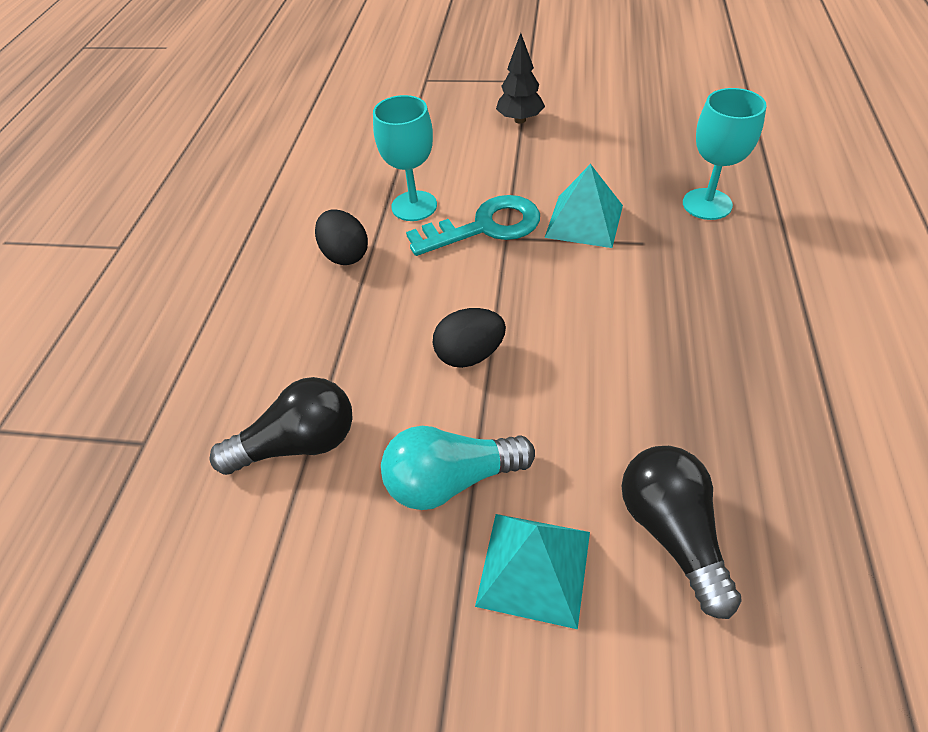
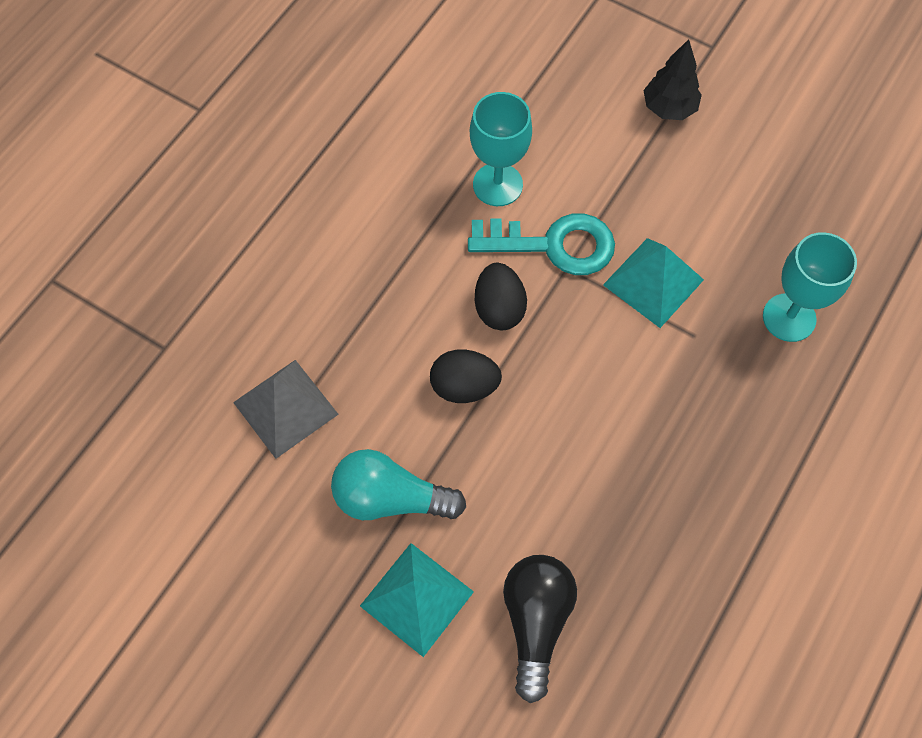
camera: 20 degrees right, 15 degrees up
(299, 444) = (285, 408): black light bulb -> grey pyramid
(345, 255) = (404, 219): black egg -> black egg (499, 308)

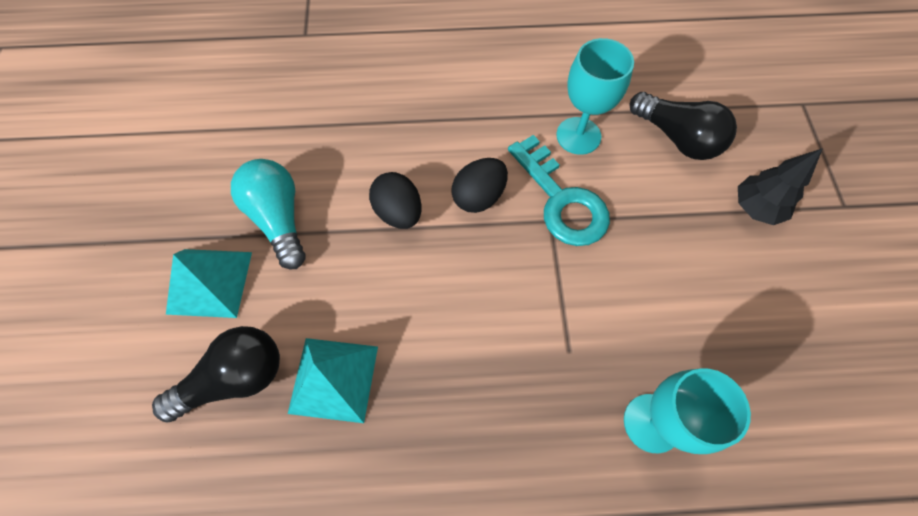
camera: 55 degrees right, 0 degrees up
(285, 408) = (307, 118): grey pyramid -> none
(560, 111) = (677, 138): none -> black light bulb
(653, 282) = (591, 290): turquoise pyramid -> turquoise pyramid (334, 379)

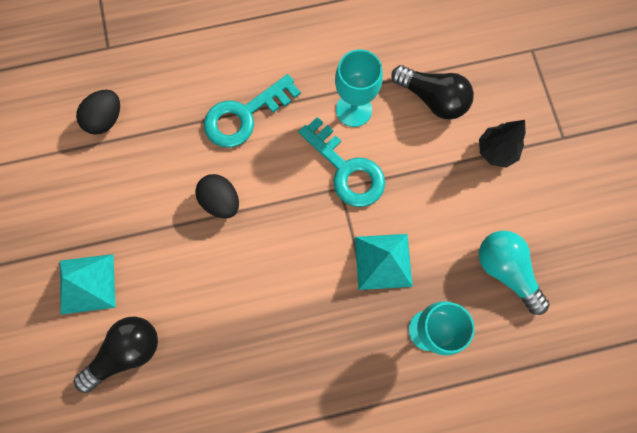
camera: 10 degrees left, 10 degrees up
(279, 219) = (127, 223): turquoise light bulb -> turquoise light bulb (505, 270)
(334, 379) = (199, 339): turquoise pyramid -> turquoise pyramid (383, 261)
(445, 123) = (244, 116): none -> turquoise key
(479, 197) = (281, 177): black egg -> black egg (106, 119)

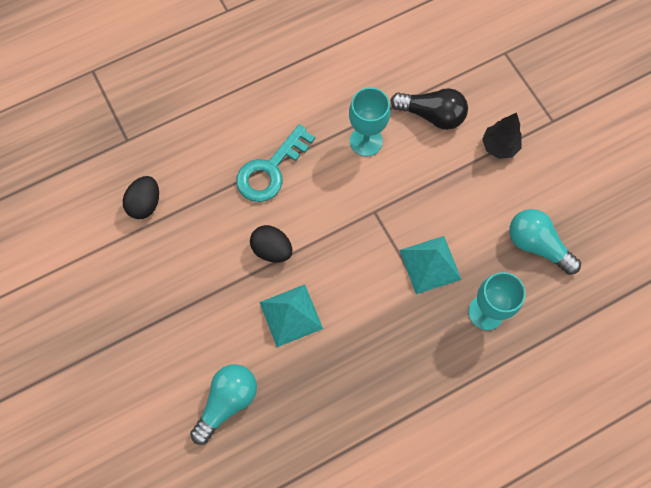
camera: 15 degrees left, 5 degrees down
(87, 283) = (173, 352): turquoise pyramid -> turquoise pyramid (291, 315)
(126, 352) = (227, 402): black light bulb -> turquoise light bulb
(347, 169) = (375, 194): turquoise key -> none

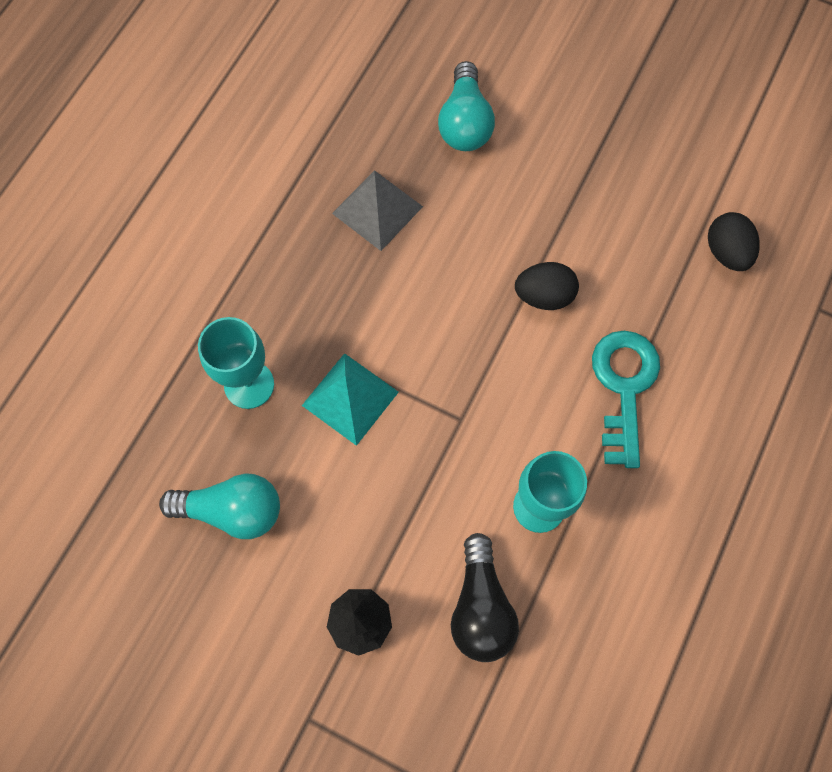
camera: 145 degrees right, 0 degrees up
(291, 315) = (467, 241): turquoise pyramid -> none
(331, 376) = (377, 210): none -> grey pyramid
(432, 115) = (481, 607): black light bulb -> black light bulb turned 75 degrees counterclockwise

